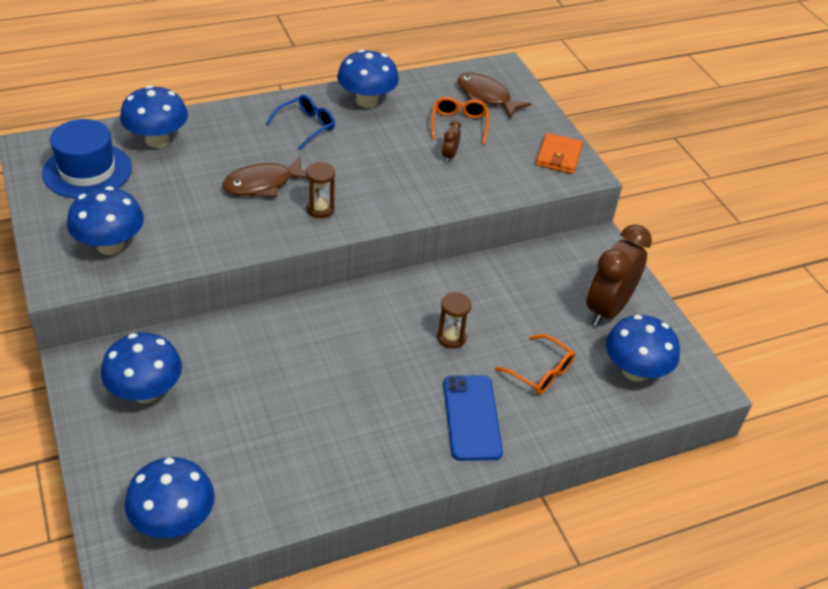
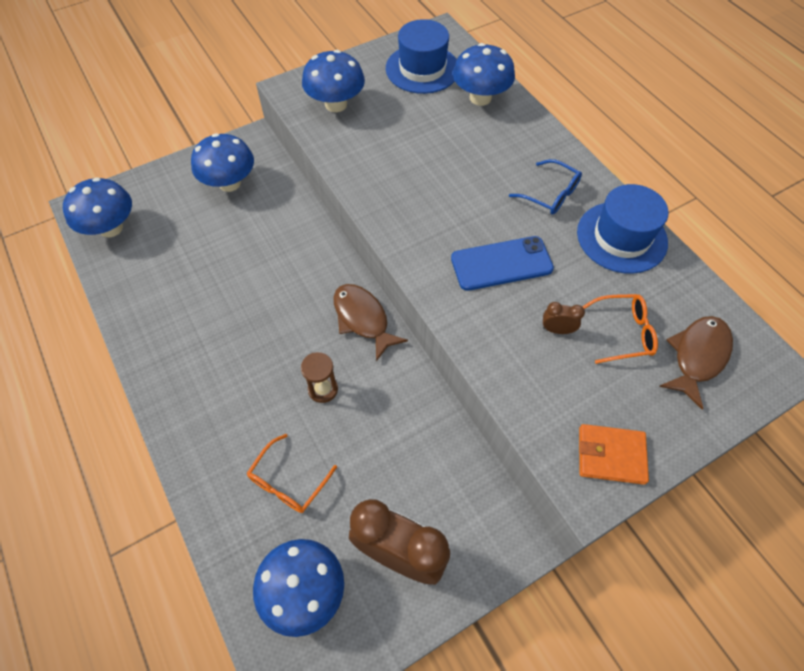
camera: 85 degrees right, 15 degrees up
(263, 184) = (446, 180): brown fish -> brown fish (363, 319)
(320, 209) = (424, 229): brown hourglass -> none
(367, 101) = (621, 237): blue mushroom -> blue hat
(471, 417) = (221, 419): blue phone -> blue phone (501, 263)

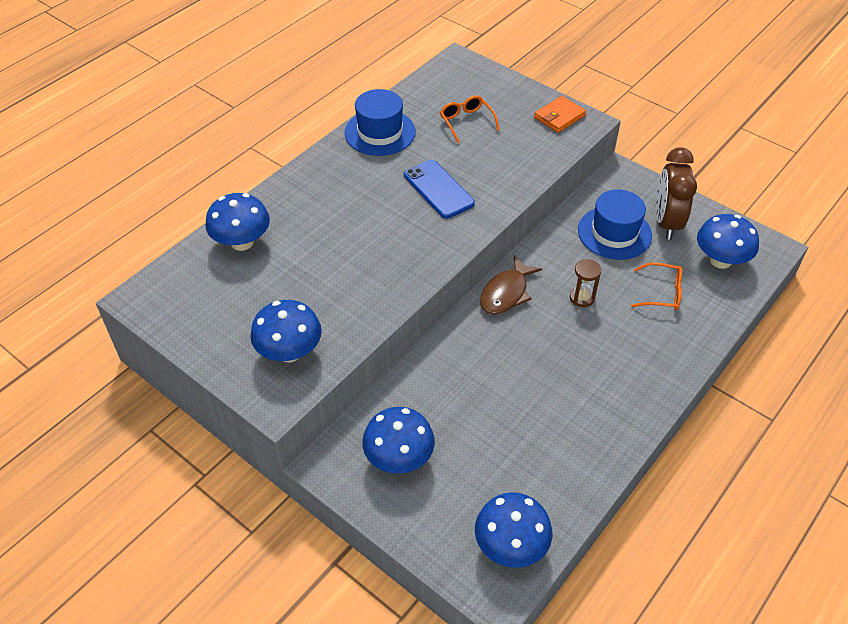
camera: 110 degrees left, 10 degrees down
(422, 69) = (208, 297): blue hat -> blue hat (614, 233)
(550, 194) = (352, 175): blue glasses -> none
(557, 330) = (482, 152): brown clock -> none
(611, 455) = (559, 116): orange wallet -> orange wallet turned 60 degrees clockwise
(697, 357) = (466, 90): brown fish -> none

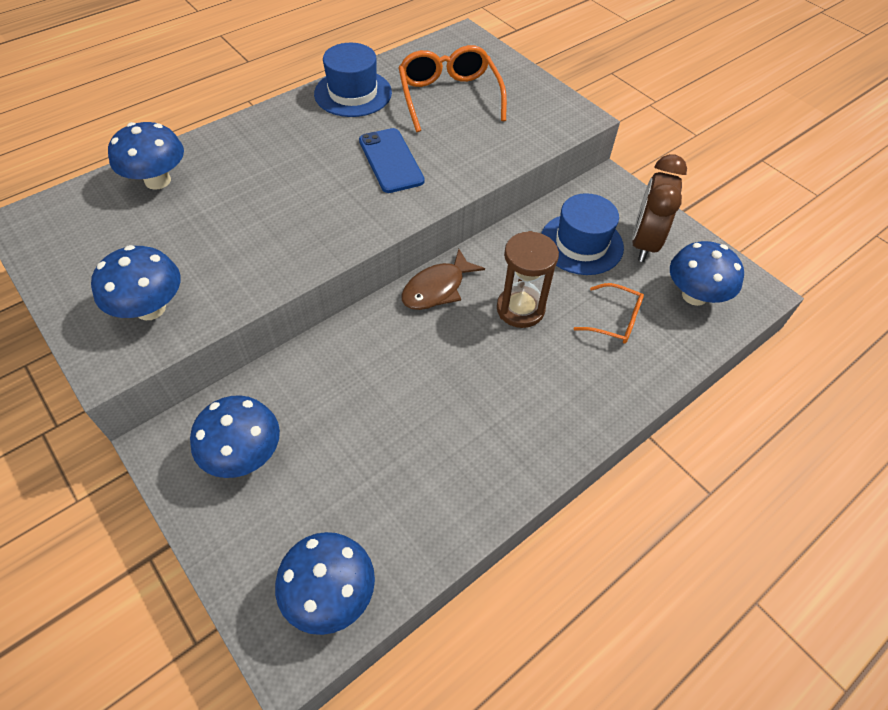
camera: 10 degrees right, 5 degrees up
(466, 122) = (449, 97): orange glasses -> orange glasses, size x1.75
(559, 116) = (552, 107): orange wallet -> none
(582, 298) = (520, 309): brown hourglass -> brown hourglass, size x1.67

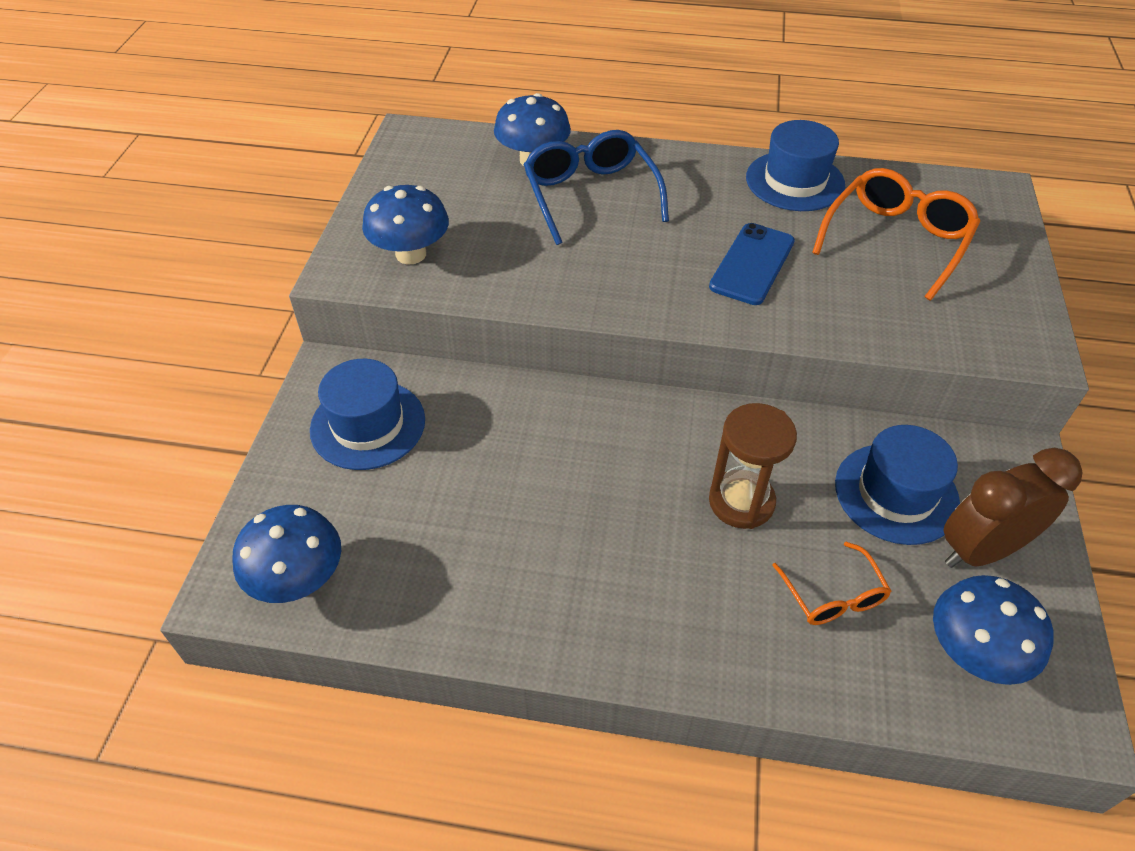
camera: 50 degrees right, 5 degrees down
(234, 181) = (591, 196): none -> blue glasses
(244, 454) = (368, 424): blue mushroom -> blue hat
(437, 288) = (682, 420): brown fish -> none

